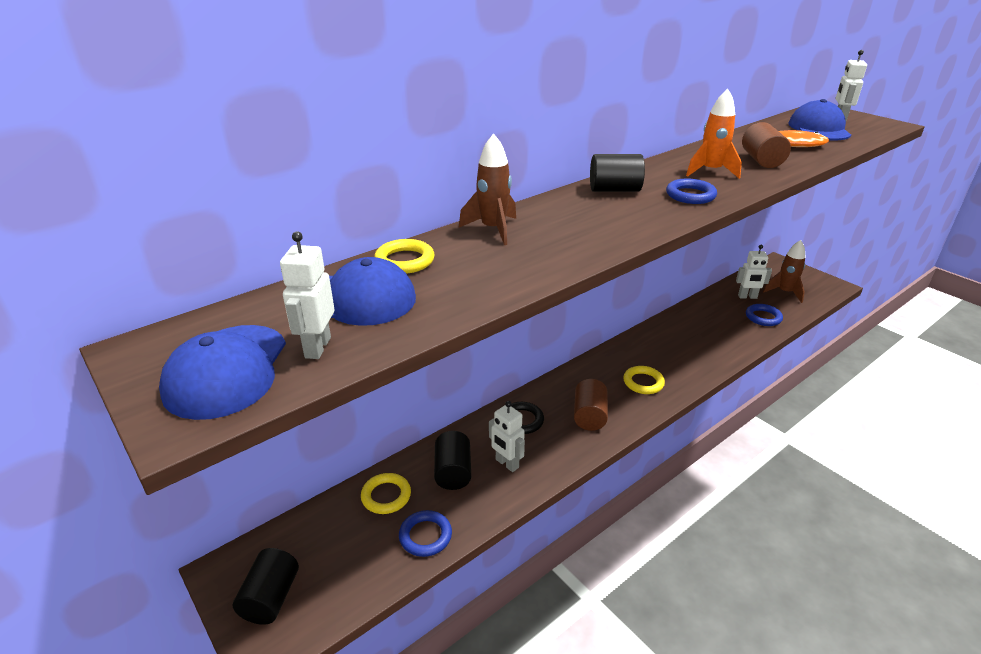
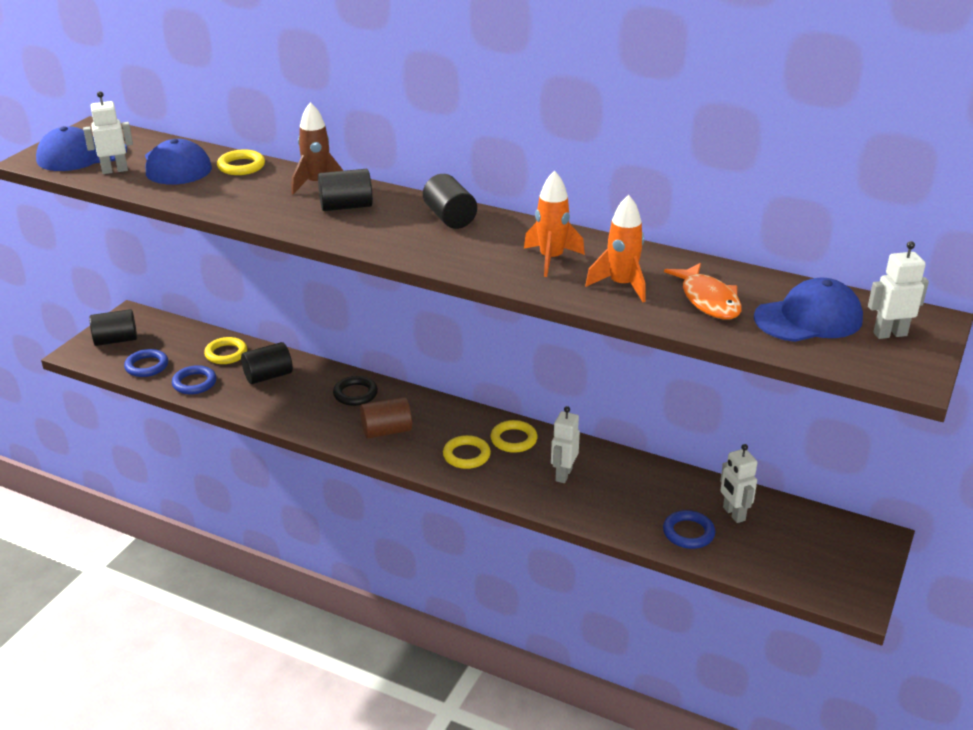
camera: 65 degrees right, 0 degrees up
(506, 464) = (293, 400): white robot -> white robot (563, 475)
(558, 225) = (346, 206): none -> black cylinder
(632, 355) = (513, 439): none -> yellow ring
(690, 195) = (468, 255): blue ring -> blue ring (147, 366)
(761, 160) = (621, 285): brown cylinder -> orange rocket
(784, 292) = (781, 549): brown rocket -> none

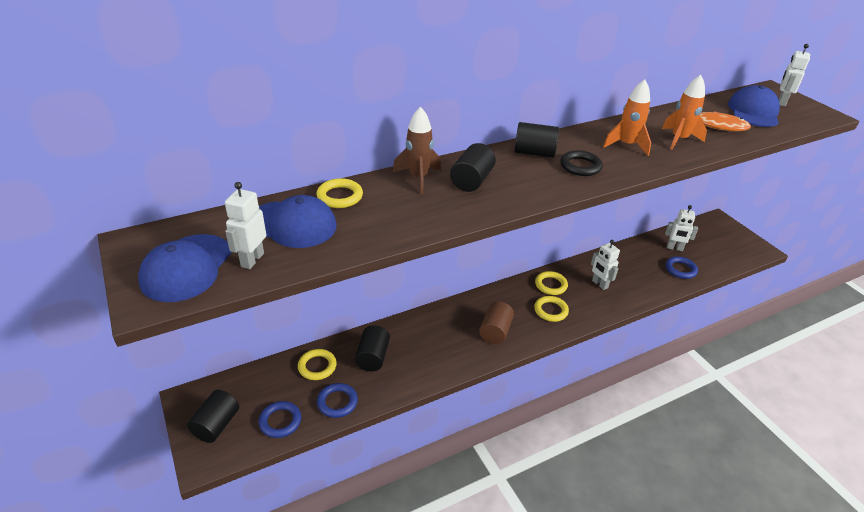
camera: 55 degrees left, 5 degrees up
(355, 394) = (439, 325): black ring -> black ring (580, 166)

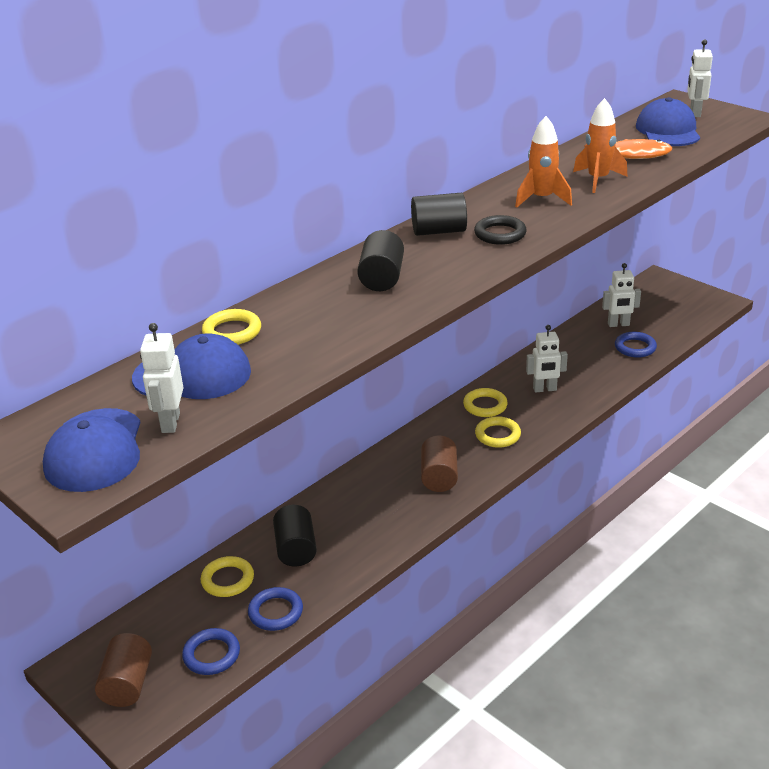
camera: 15 degrees left, 5 degrees down
(216, 425) = (127, 684): black cylinder -> brown cylinder
(418, 178) = (315, 289): brown rocket -> none
(599, 284) = (544, 389): white robot -> white robot turned 45 degrees counterclockwise

